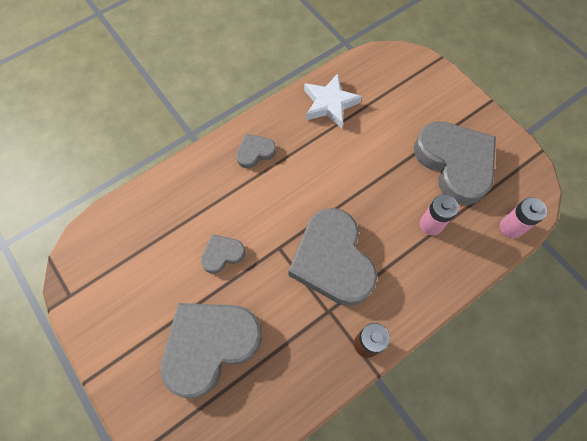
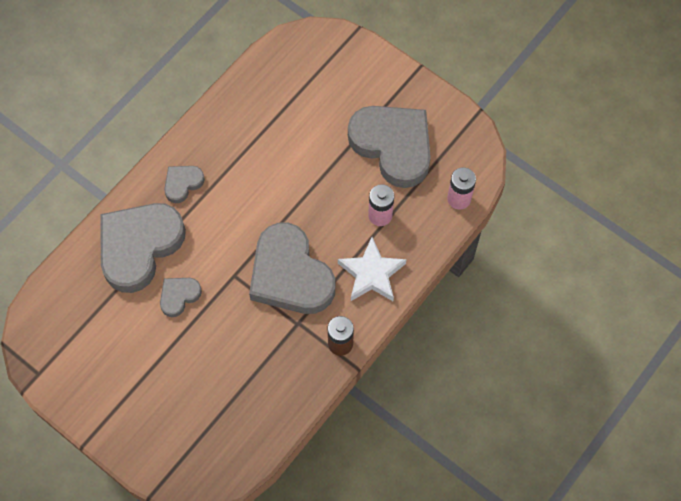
camera: 15 degrees left, 0 degrees up
(210, 345) = (192, 383): grey heart -> grey heart (139, 247)
(329, 104) = (249, 111): white star -> white star (371, 274)

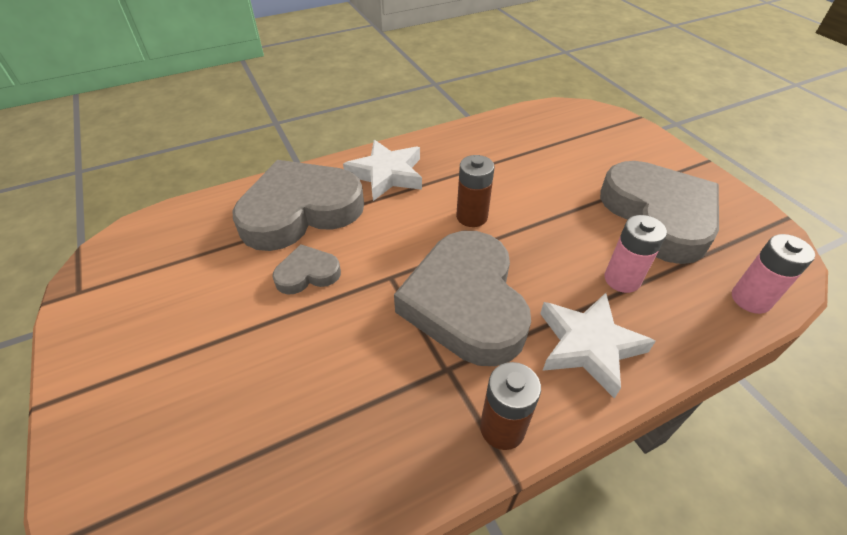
camera: 25 degrees right, 20 degrees down
(182, 184) = (386, 174): grey heart -> white star
(265, 201) = (472, 217): none -> brown battery

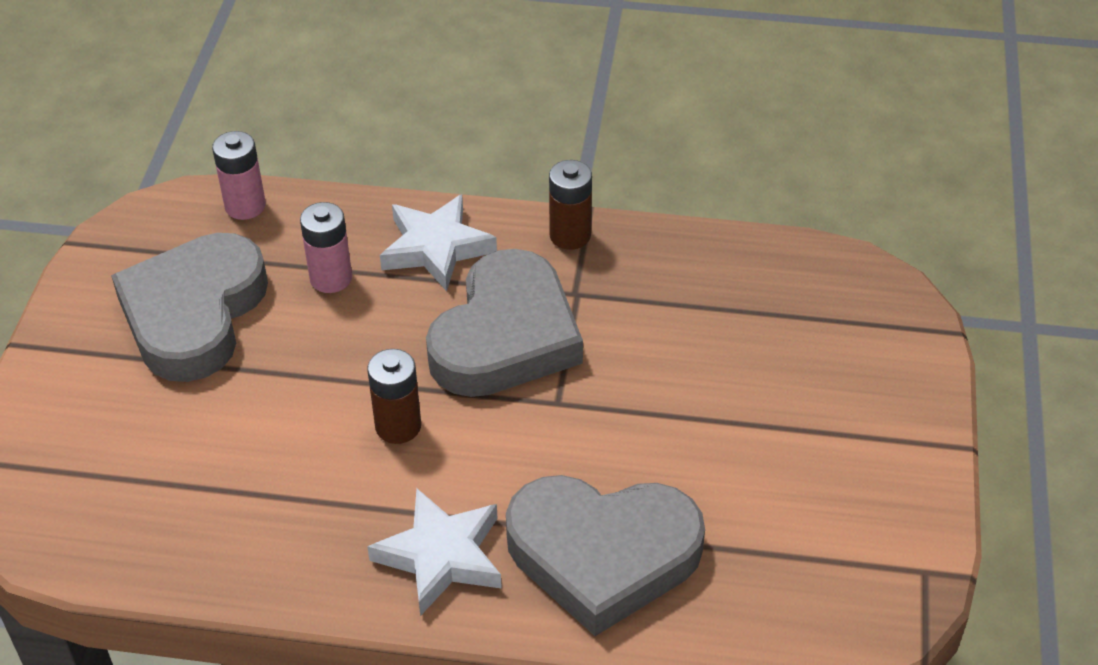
camera: 145 degrees left, 0 degrees up
(307, 273) = (646, 454): grey heart -> none

